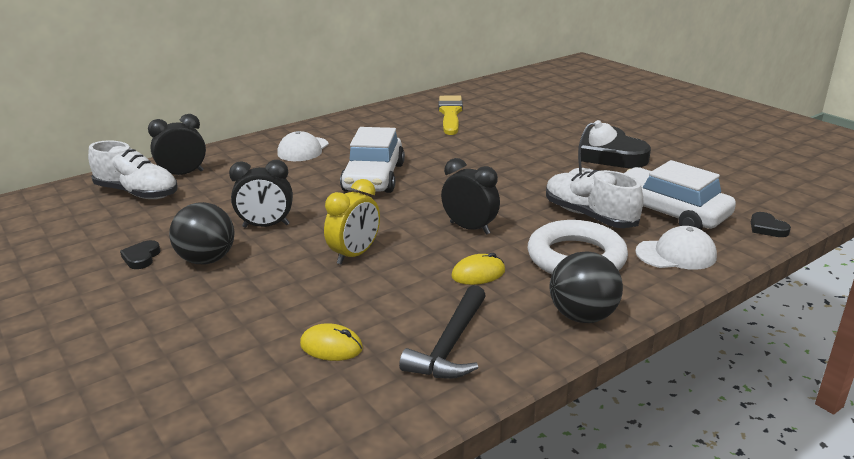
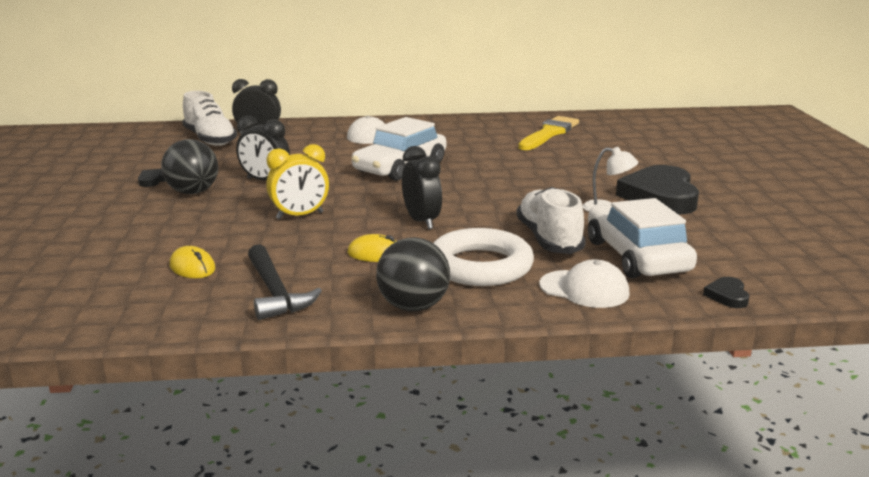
camera: 30 degrees right, 5 degrees down
(450, 345) = (275, 292): black hammer -> black hammer turned 75 degrees counterclockwise

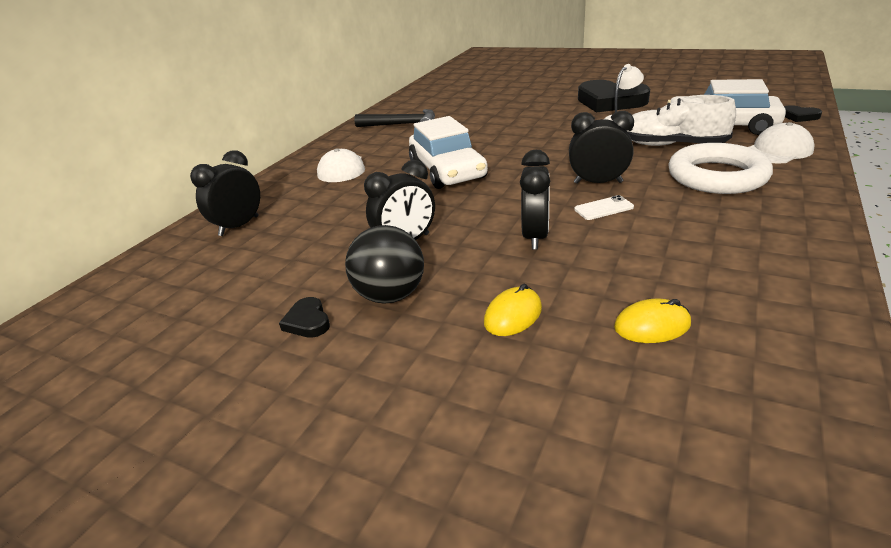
camera: 55 degrees left, 10 degrees up
(210, 140) = (207, 260): white shoe -> none
(275, 292) = (749, 279): black hammer -> black hammer (402, 124)
(300, 216) = (535, 237): yellow clock -> black clock
(368, 230) = (603, 208): none -> white phone
(375, 254) = (666, 214): yellow mouse -> yellow mouse (513, 315)
(413, 307) = (800, 215): black ball -> none
(549, 133) = (437, 108): yellow brush -> none

